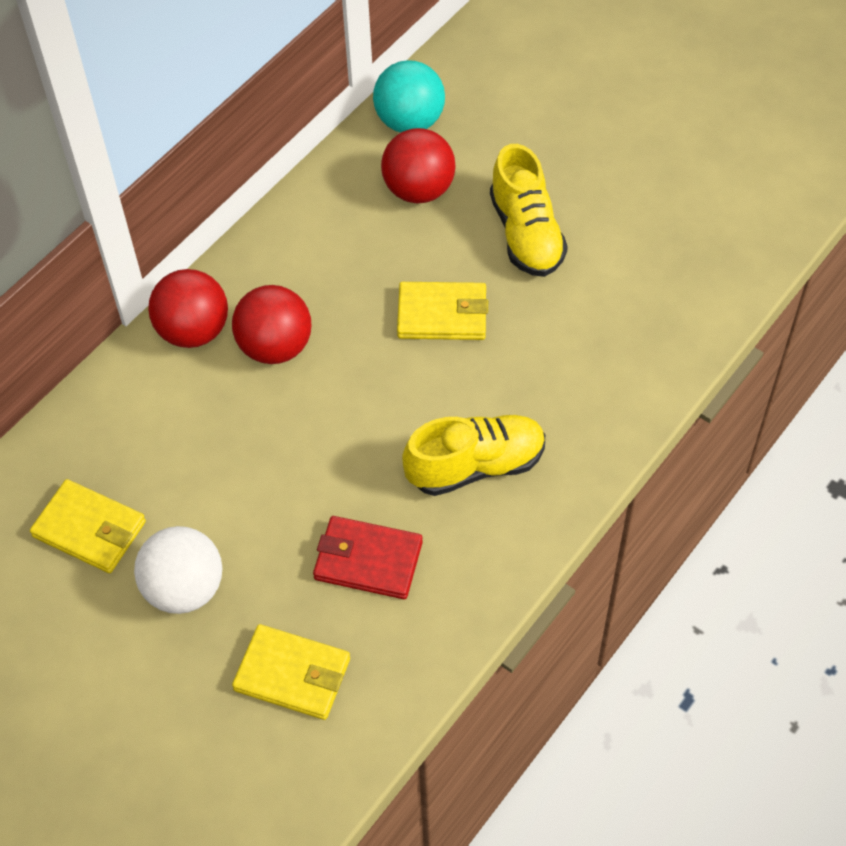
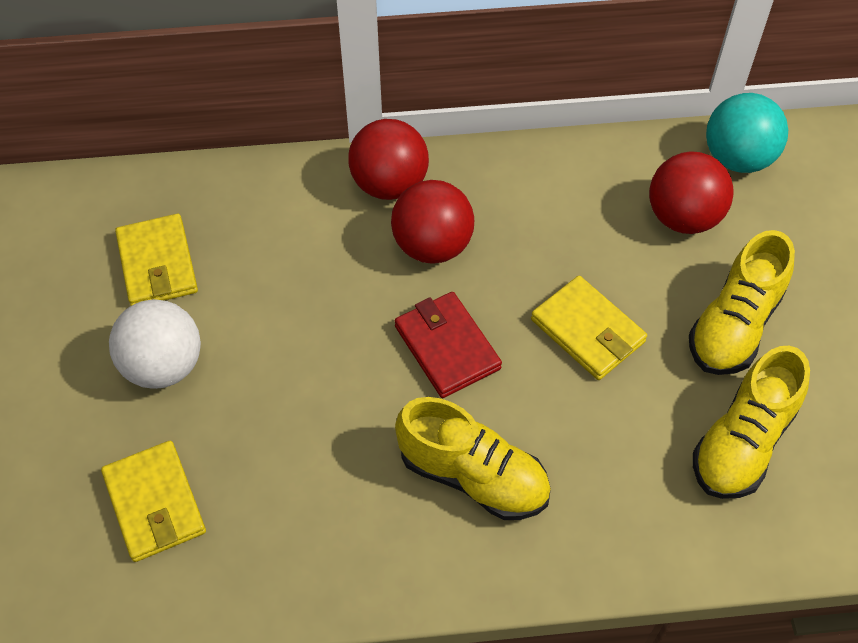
camera: 45 degrees right, 0 degrees up
(368, 560) = (307, 470): red wallet -> red wallet (447, 347)
(607, 301) = (743, 442): none -> yellow shoe

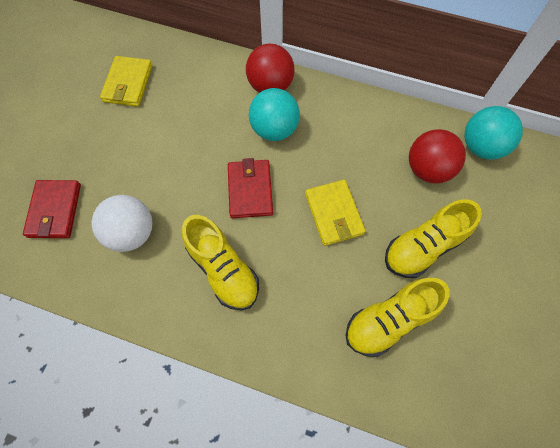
camera: 25 degrees right, 10 degrees up
(154, 503) = (55, 211): yellow wallet -> red wallet
(163, 366) = (100, 139): white ball -> white ball (131, 233)
(432, 246) = (274, 129): red ball -> turquoise ball

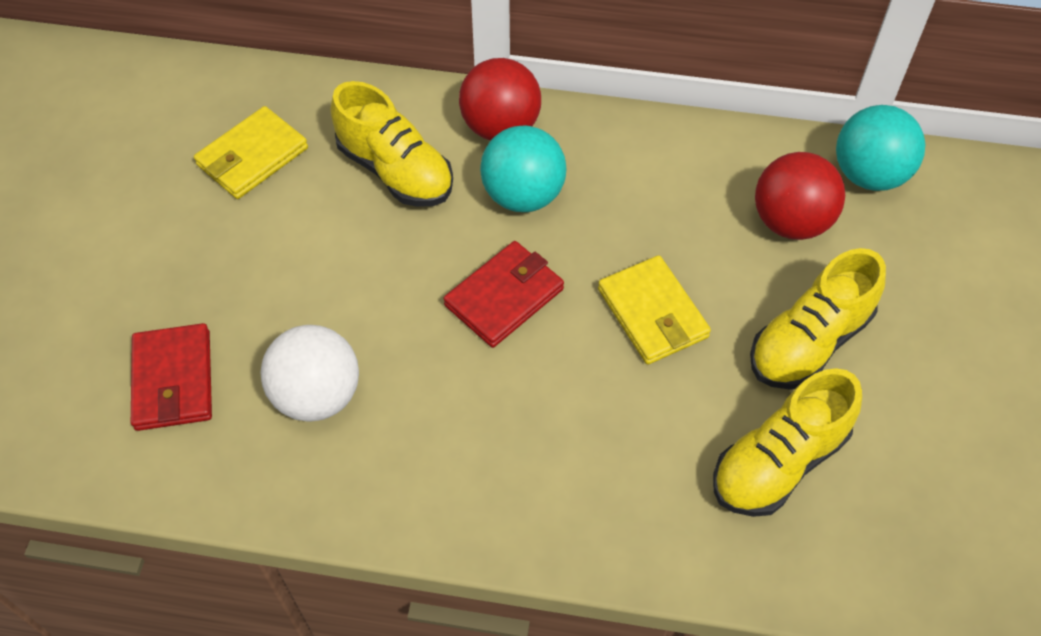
camera: 10 degrees left, 10 degrees down
(128, 84) = (252, 157): yellow wallet -> yellow wallet turned 45 degrees clockwise
(223, 270) = (488, 429): yellow shoe -> yellow shoe (395, 171)
(250, 190) = (504, 297): red wallet -> red wallet turned 60 degrees clockwise

